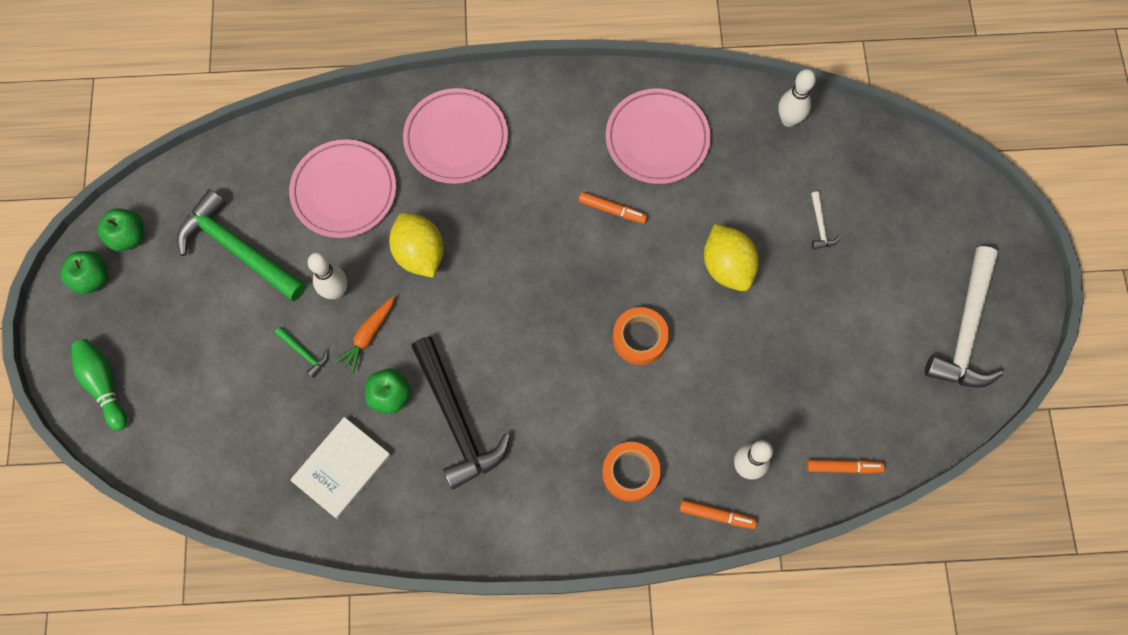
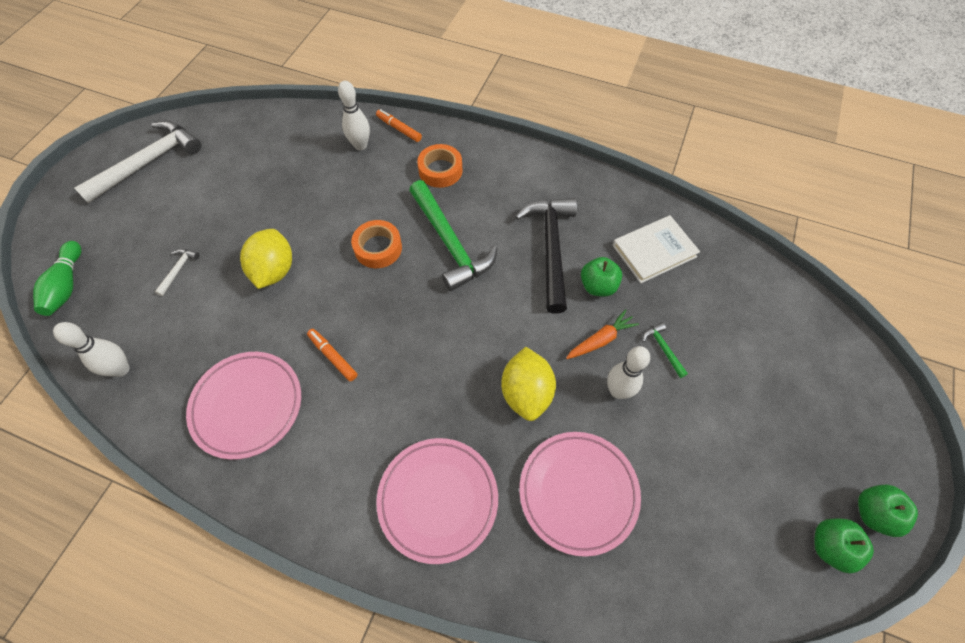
camera: 155 degrees left, 10 degrees down
(104, 385) = (860, 396): green bowling pin -> green bowling pin (66, 286)
(238, 250) = (707, 476): green hammer -> green hammer (450, 242)
(843, 467) = (299, 123): orange marker -> none

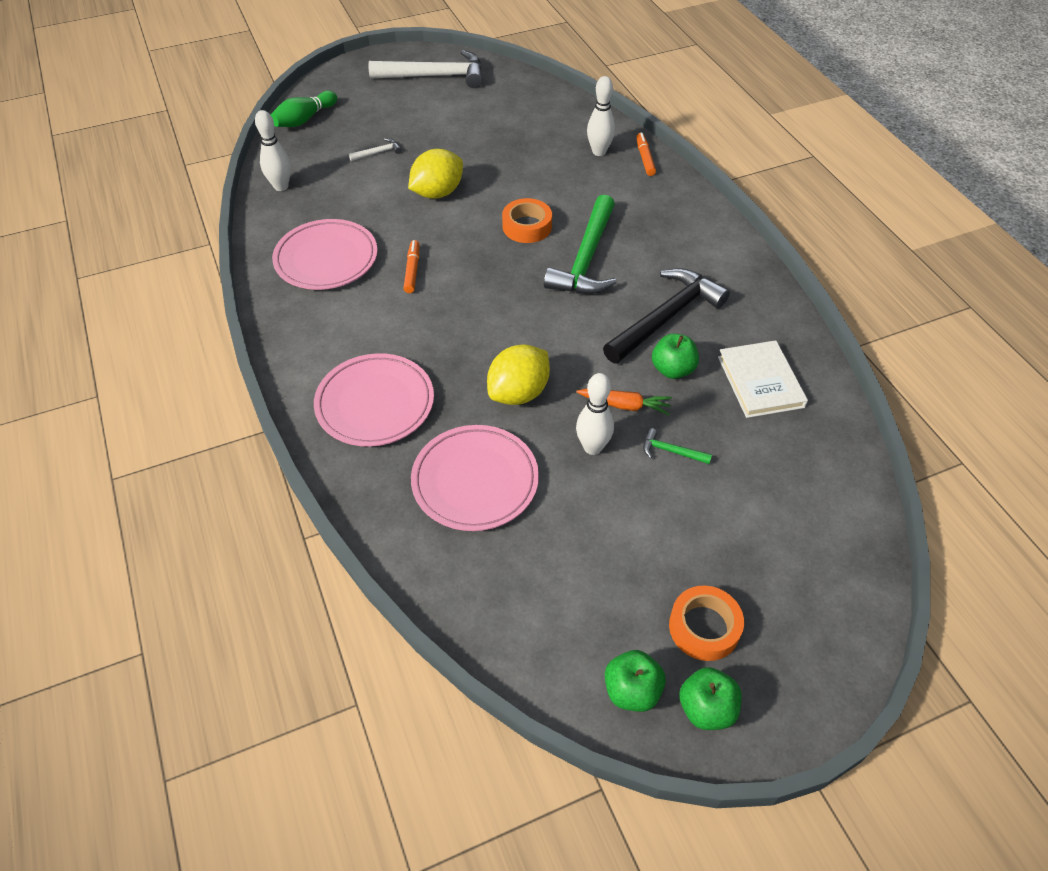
camera: 45 degrees right, 10 degrees down
(440, 170) = (642, 206): orange tape -> orange tape (704, 627)
(654, 251) = (760, 382): white book -> white book turned 60 degrees clockwise
(663, 349) = (671, 451): green hammer -> green hammer turned 90 degrees counterclockwise

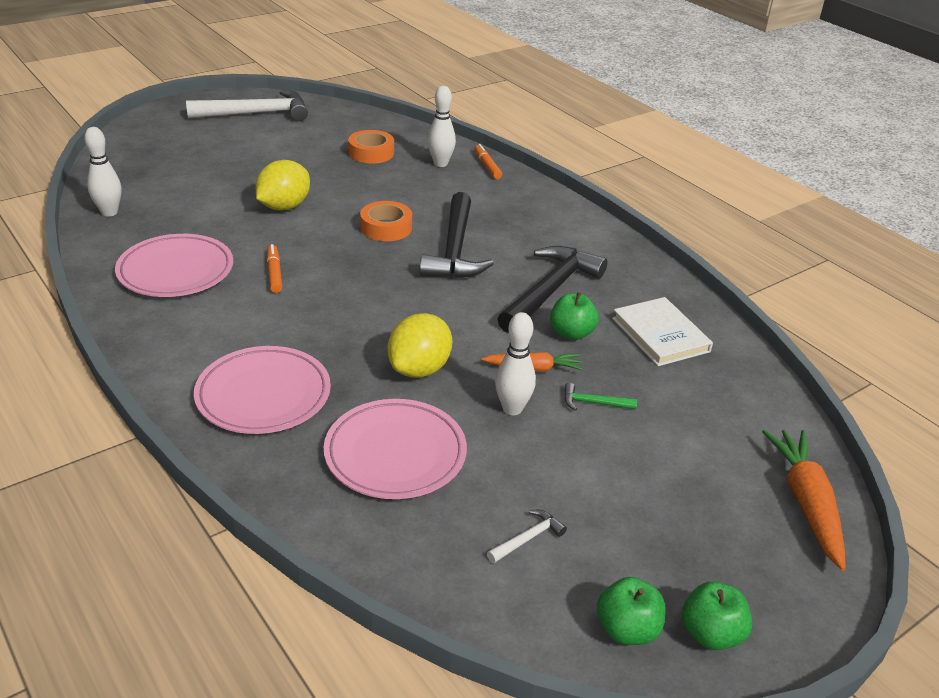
camera: 15 degrees left, 15 degrees down
(304, 119) = (123, 155): green bowling pin -> none
(378, 153) = (211, 178): white hammer -> white hammer (527, 538)
(586, 258) = (455, 249): green hammer -> black hammer
(704, 627) = (681, 557): orange tape -> orange tape (371, 153)
(843, 590) = (806, 503): none -> orange carrot

